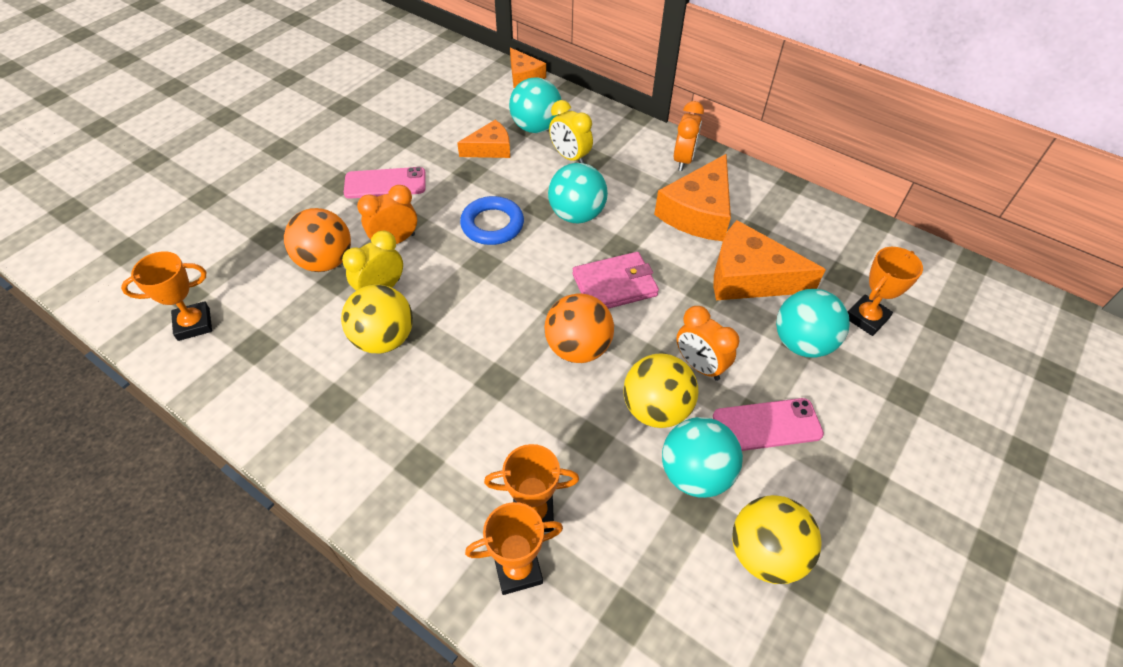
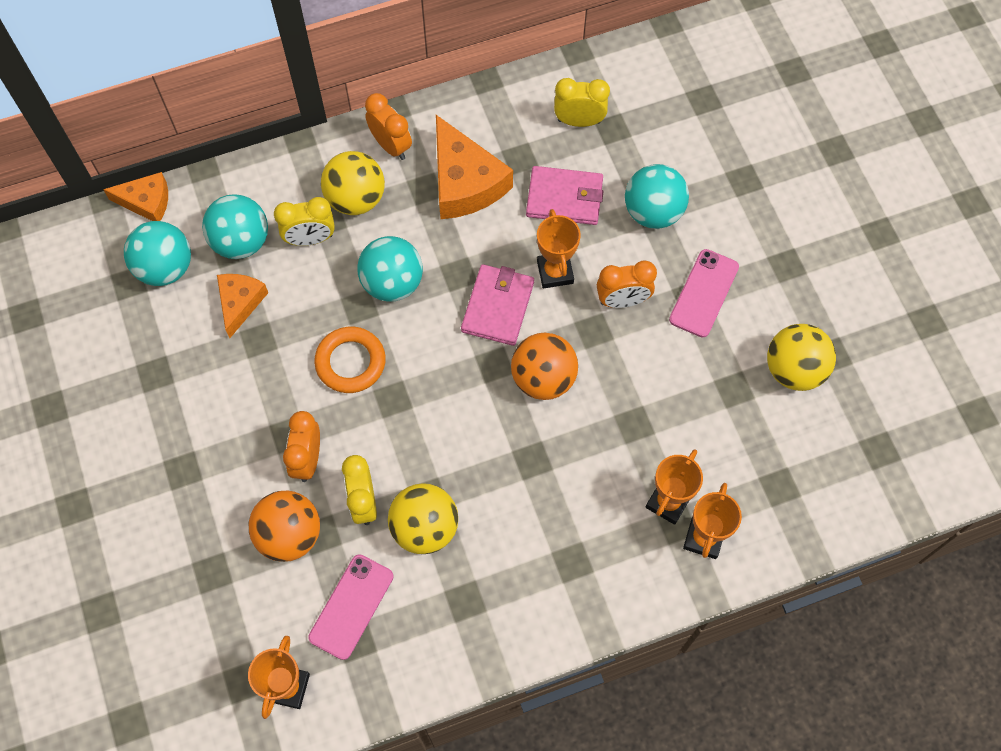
camera: 55 degrees left, 15 degrees up
(385, 183) = (217, 428): pink phone -> pink phone (351, 606)
(492, 225) = (350, 362): blue ring -> orange ring
(656, 409) = (639, 359): yellow ball -> yellow ball (356, 199)
(695, 474) = (709, 371): turquoise ball -> turquoise ball (165, 268)
(749, 277) = (564, 198): orange cheese -> pink wallet
(824, 251) = (579, 121): none -> yellow clock
(866, 318) = (663, 148): orange trophy -> orange trophy (555, 272)

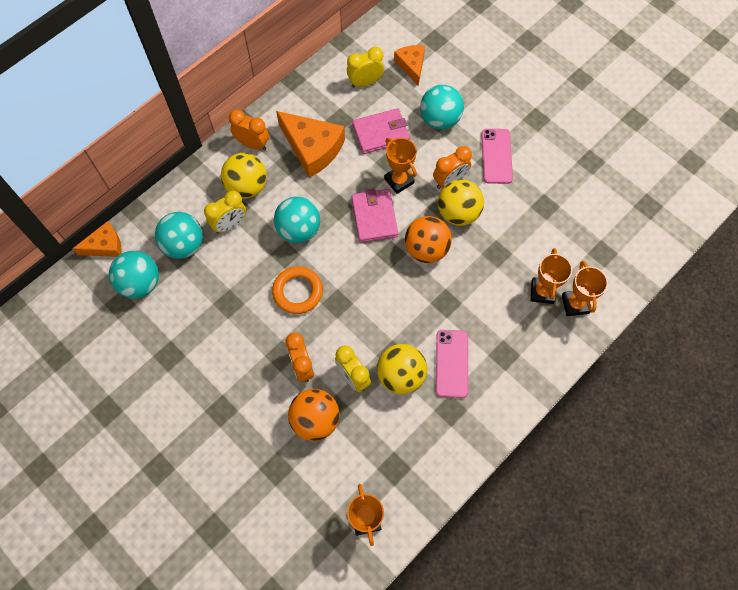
camera: 25 degrees left, 0 degrees up
(240, 303) = (204, 285): orange cheese -> orange cheese (411, 65)
(351, 606) = (380, 447): pink phone -> pink phone (452, 363)
(794, 369) = (574, 179): yellow ball -> yellow ball (458, 213)

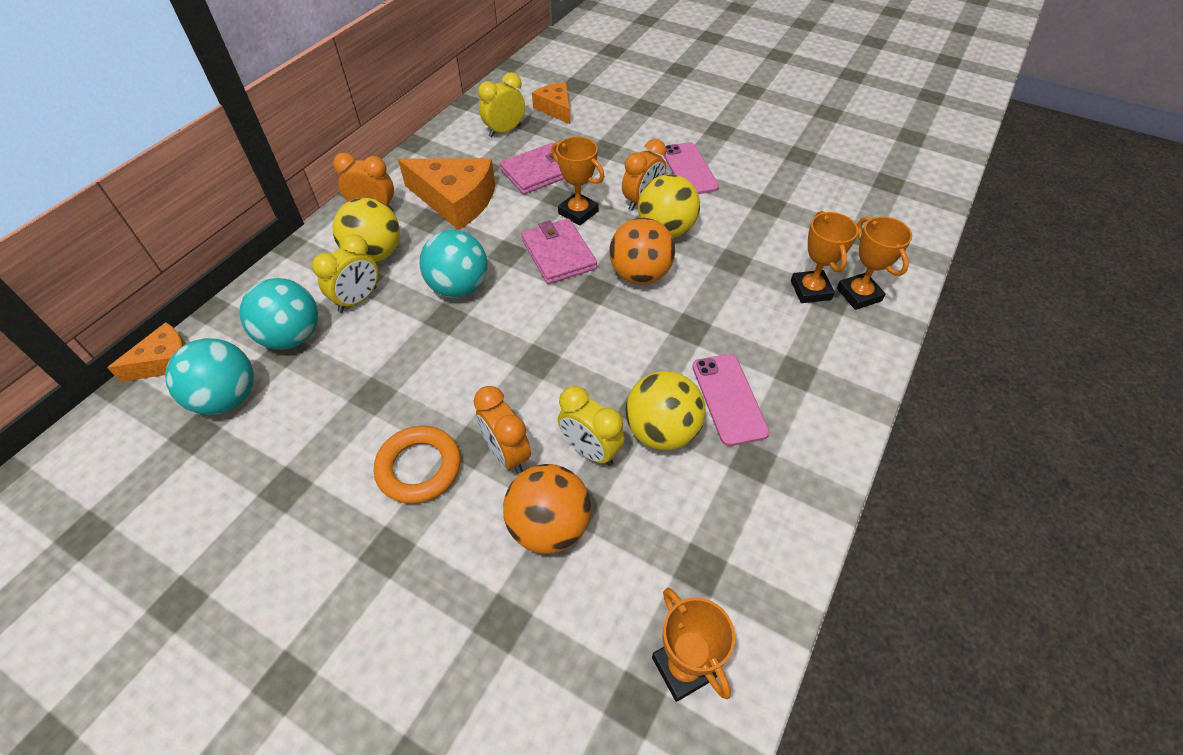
camera: 15 degrees left, 15 degrees down
(298, 292) = (475, 358): orange ring -> orange ring (419, 468)
(440, 120) = (607, 148): turquoise ball -> none

